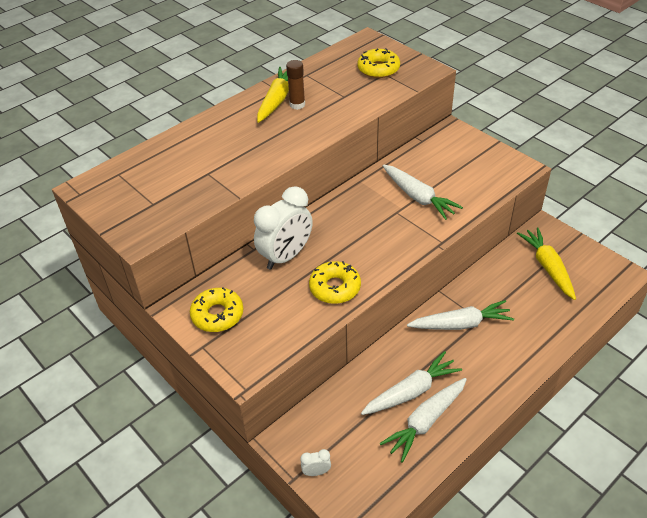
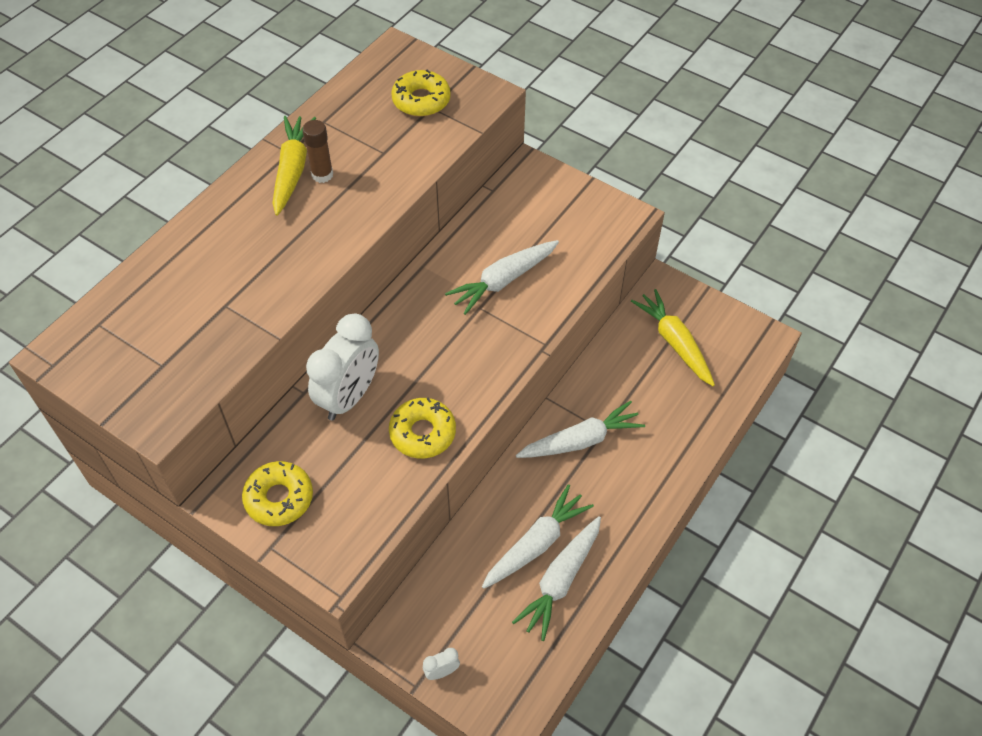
camera: 15 degrees left, 10 degrees up
(418, 197) = (503, 281): white carrot -> white carrot turned 105 degrees clockwise

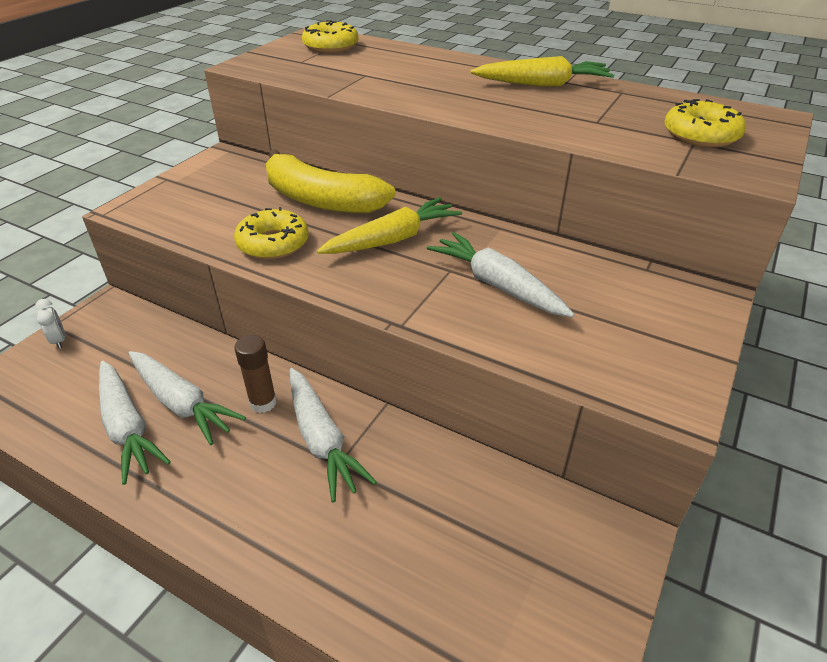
camera: 85 degrees right, 15 degrees down
(279, 498) = (214, 178): yellow donut -> yellow donut (331, 46)
(322, 175) = (544, 97): brown glue stick -> brown glue stick (263, 403)
(349, 397) = (321, 200): white clock -> yellow banana
(560, 580) = (127, 427): white carrot -> white carrot turned 150 degrees counterclockwise
(674, 342) = (508, 556): yellow carrot -> yellow carrot (392, 239)

